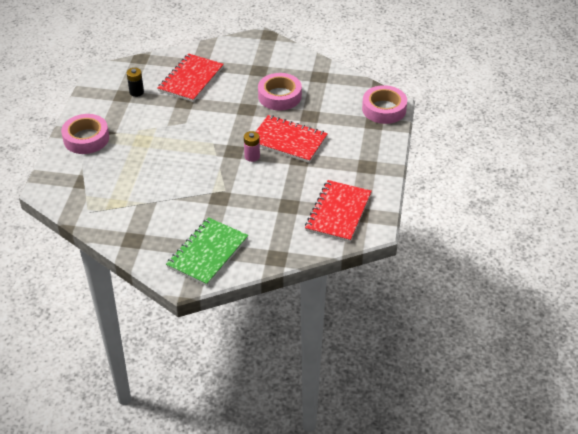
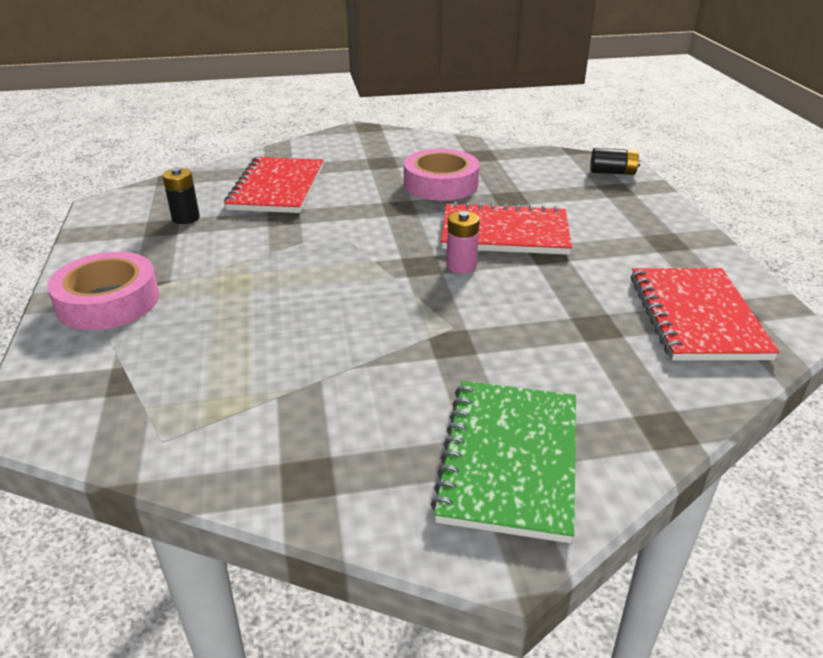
camera: 20 degrees left, 10 degrees down
(384, 109) = (612, 172): pink tape -> black battery

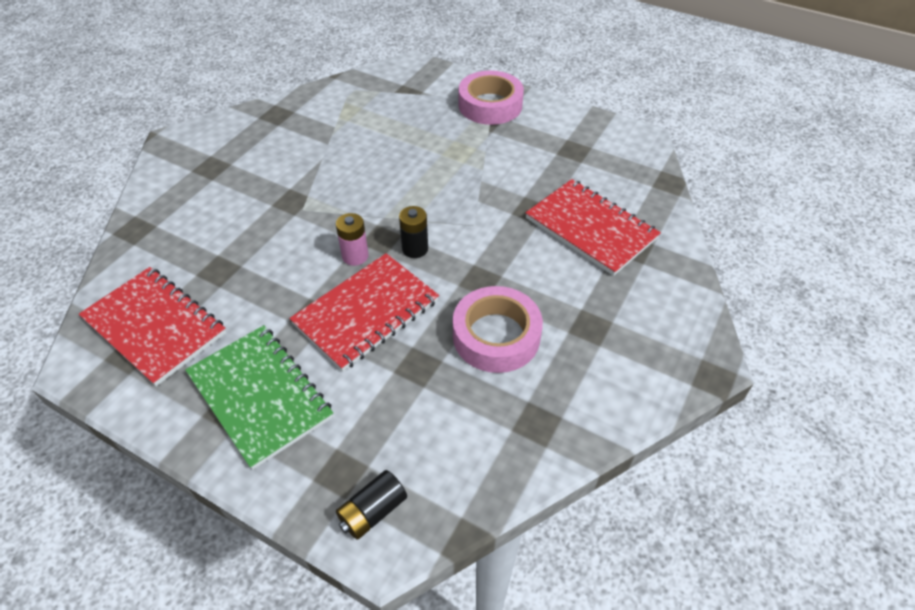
camera: 130 degrees right, 15 degrees up
(186, 218) = (577, 164): black battery -> black battery (415, 249)
(509, 459) = (200, 168): green notebook -> green notebook (260, 396)

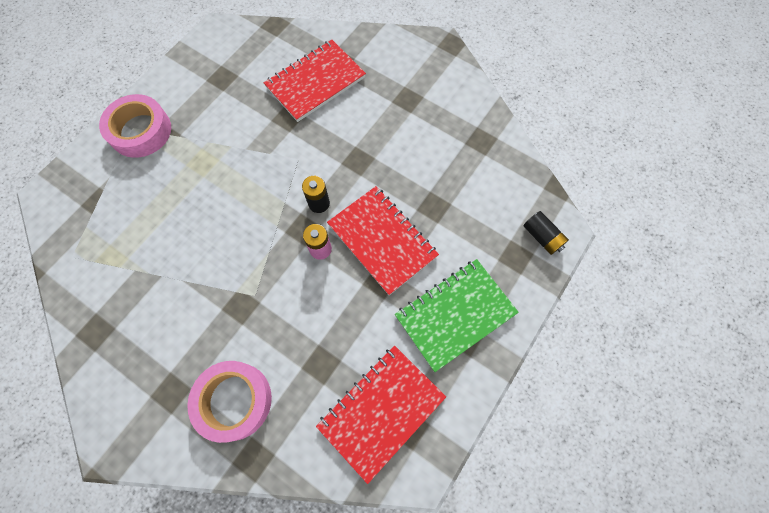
camera: 85 degrees left, 20 degrees up
(496, 336) = (411, 155): pink tape -> pink tape (234, 401)

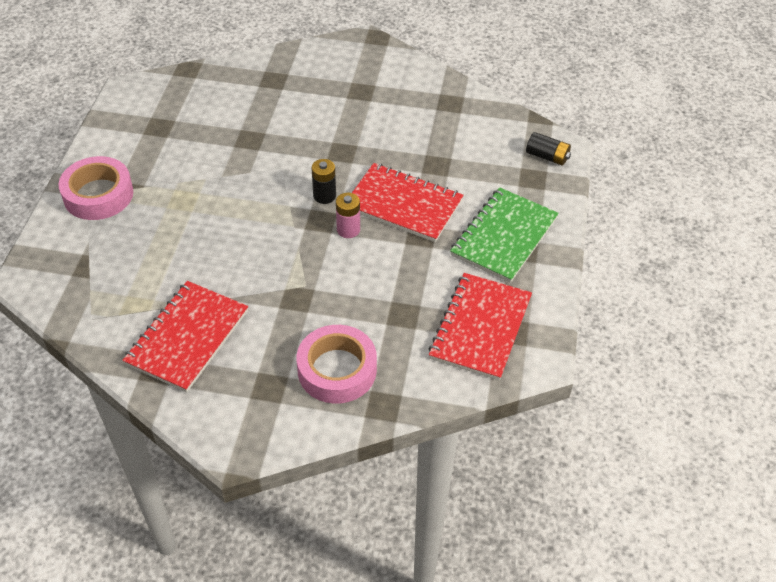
camera: 25 degrees left, 20 degrees down
(315, 82) = (260, 103): red notebook -> red notebook (187, 337)

